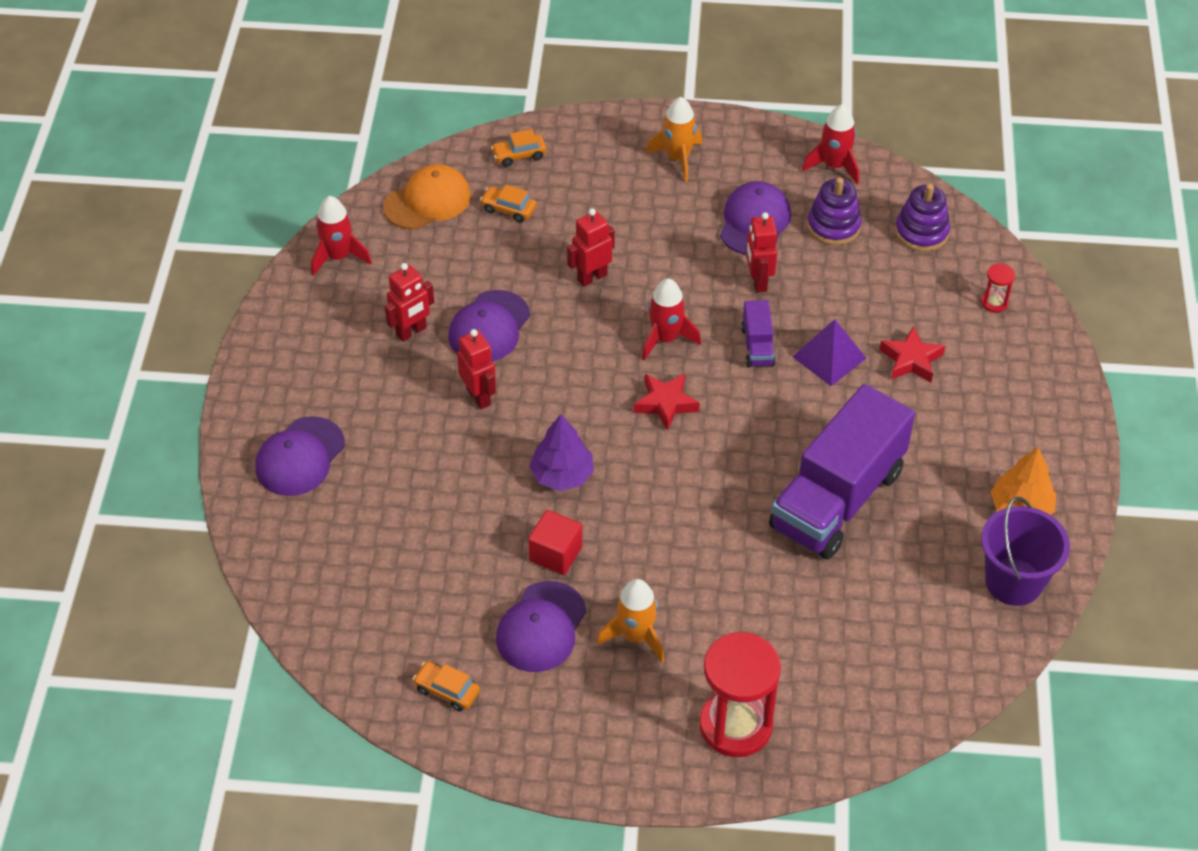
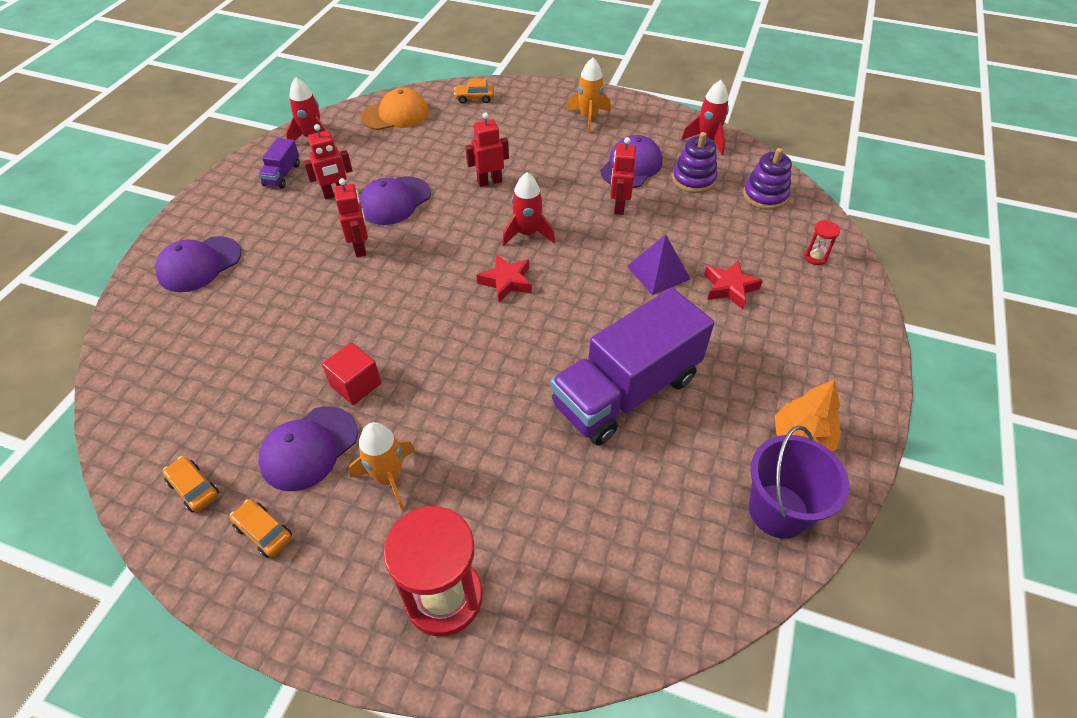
camera: 15 degrees right, 0 degrees up
(508, 209) = (450, 129): orange car -> orange car (264, 532)
(562, 475) = (394, 320): purple tree -> none
(757, 346) = (600, 253): purple truck -> purple truck (282, 175)

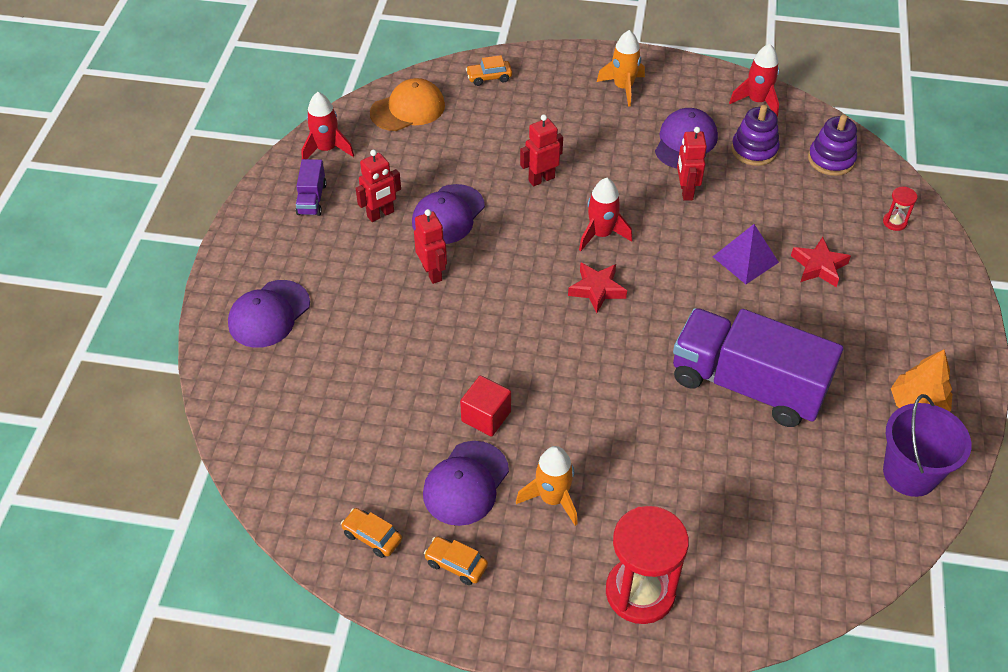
camera: 10 degrees left, 0 degrees up
(626, 391) = (747, 385): purple truck -> purple truck turned 75 degrees clockwise

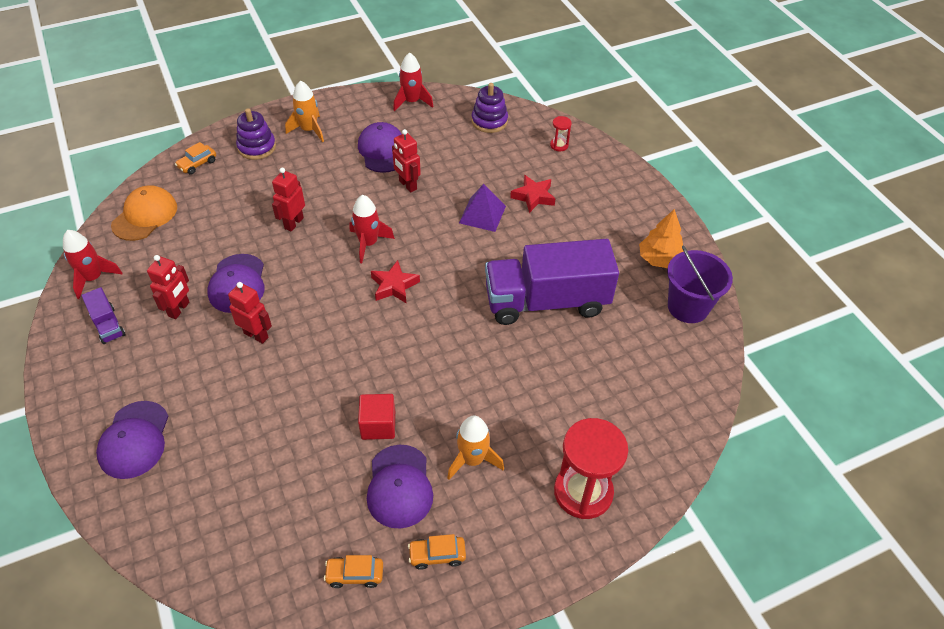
camera: 35 degrees left, 0 degrees up
(754, 150) = (434, 136): purple stacking toy -> purple stacking toy (257, 147)

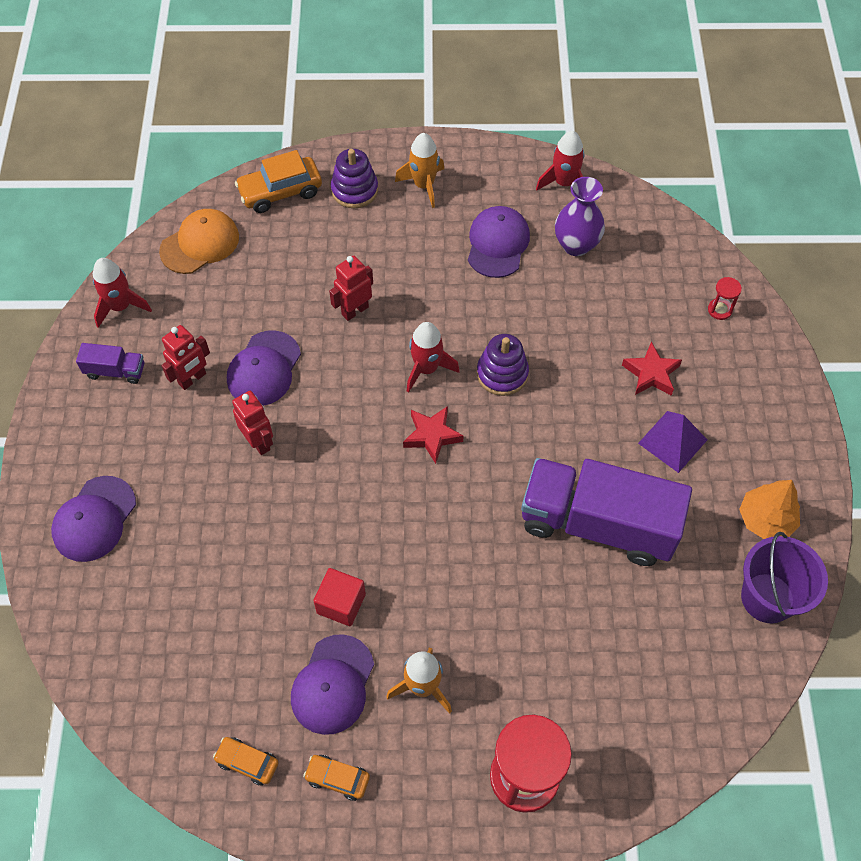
camera: 25 degrees right, 10 degrees up
(108, 325) = (115, 371): purple truck -> purple truck turned 75 degrees counterclockwise
(197, 164) = (280, 192): orange car -> orange car, size x1.71
(407, 185) = (506, 304): red robot -> none
(439, 135) = (576, 245): none -> purple vase
(482, 214) = (577, 376): purple pyramid -> purple pyramid (672, 441)
(489, 121) = (648, 244): purple stacking toy -> purple stacking toy (502, 374)

